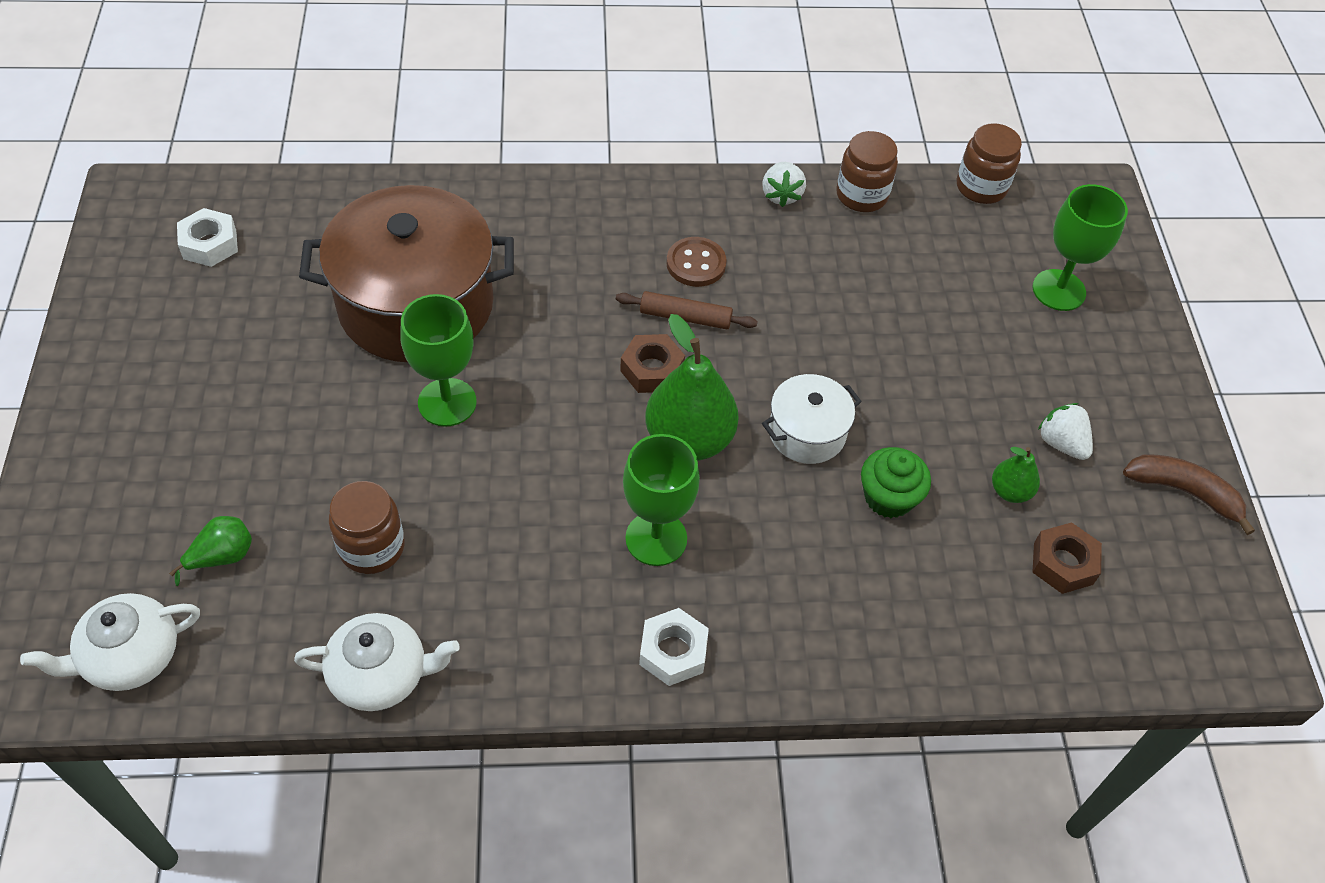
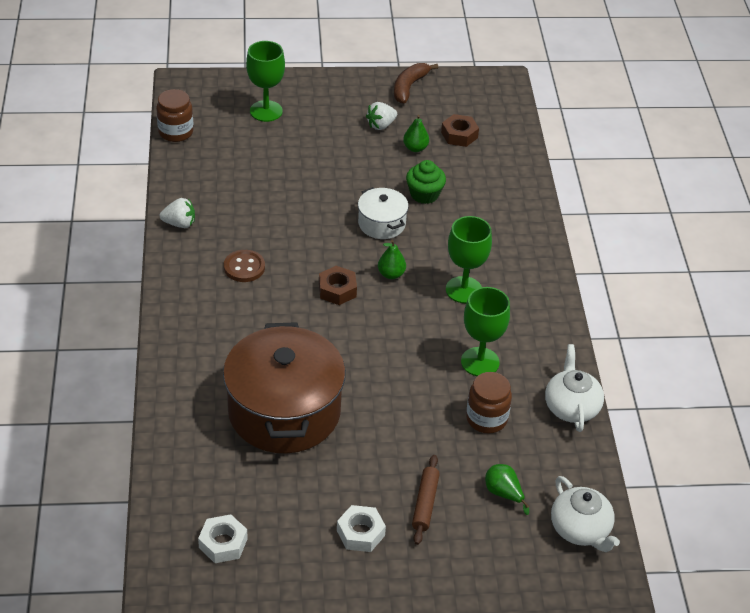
camera: 90 degrees left, 10 degrees down
(447, 402) = (370, 389): green goblet -> green goblet (480, 362)
(673, 652) = (535, 284): white nut -> white nut (360, 533)
(685, 317) = (292, 273): brown rolling pin -> brown rolling pin (425, 503)
(689, 439) = (391, 274): green pear -> green pear, size x0.50
(861, 195) = (181, 186): brown jar -> none

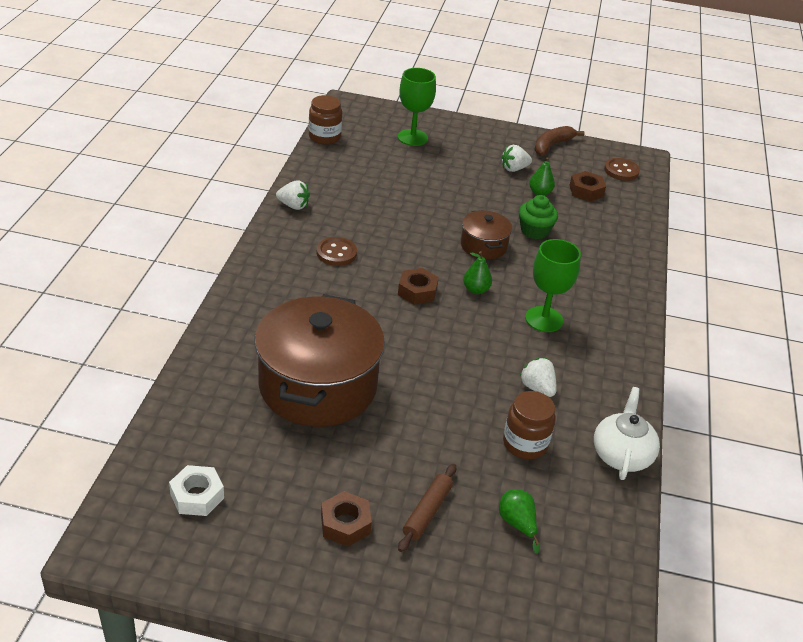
camera: 15 degrees right, 5 degrees down
(360, 533) = (345, 524): white nut -> brown nut
(381, 224) = (483, 246): white pot -> brown pot
(480, 362) = (537, 388): green goblet -> white strawberry
(486, 102) = (621, 171): none -> brown button
(580, 529) = (592, 586): white teapot -> none

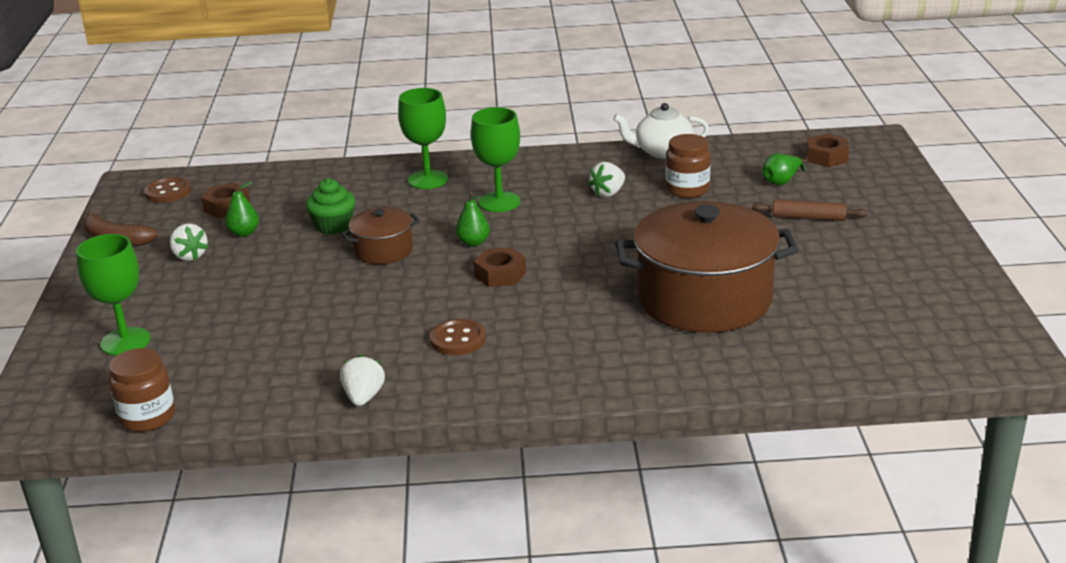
camera: 100 degrees left, 10 degrees down
(197, 496) = (910, 326): white nut -> none
(345, 524) = (860, 249): brown nut -> brown nut (827, 157)
(603, 290) = (428, 179): none -> green goblet

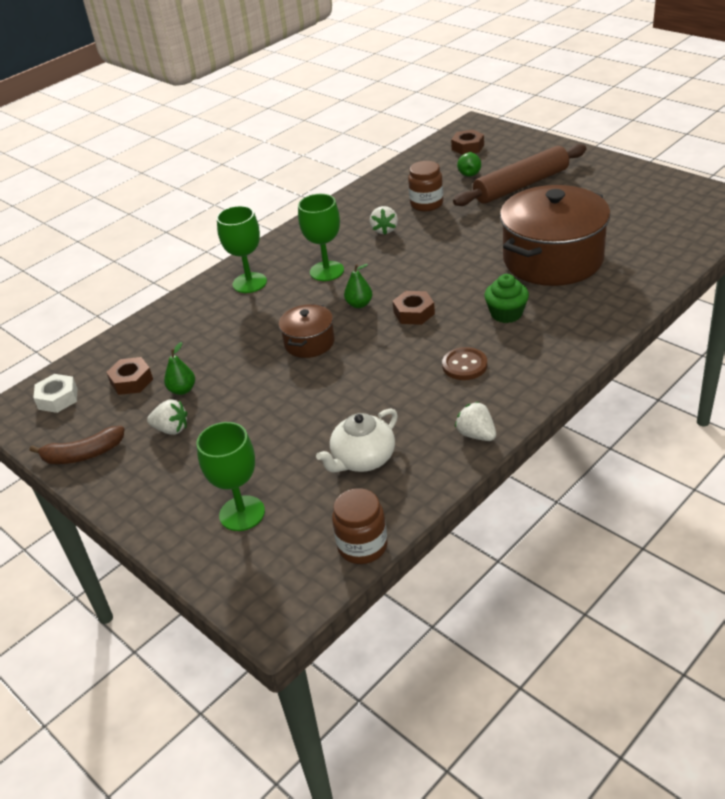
camera: 40 degrees left, 10 degrees up
(168, 192) = (58, 398): brown button -> white nut
(333, 226) = (242, 348): green cupcake -> green cupcake (506, 314)
(662, 151) = (369, 189): white teapot -> white teapot (363, 459)
(808, 217) = (521, 185): brown rolling pin -> brown rolling pin, size x1.99

